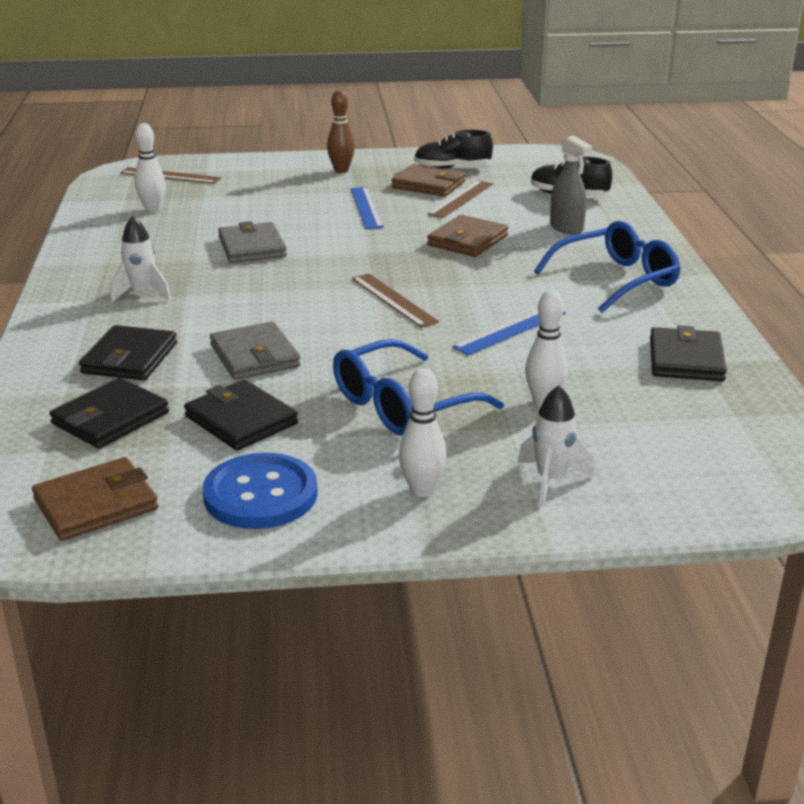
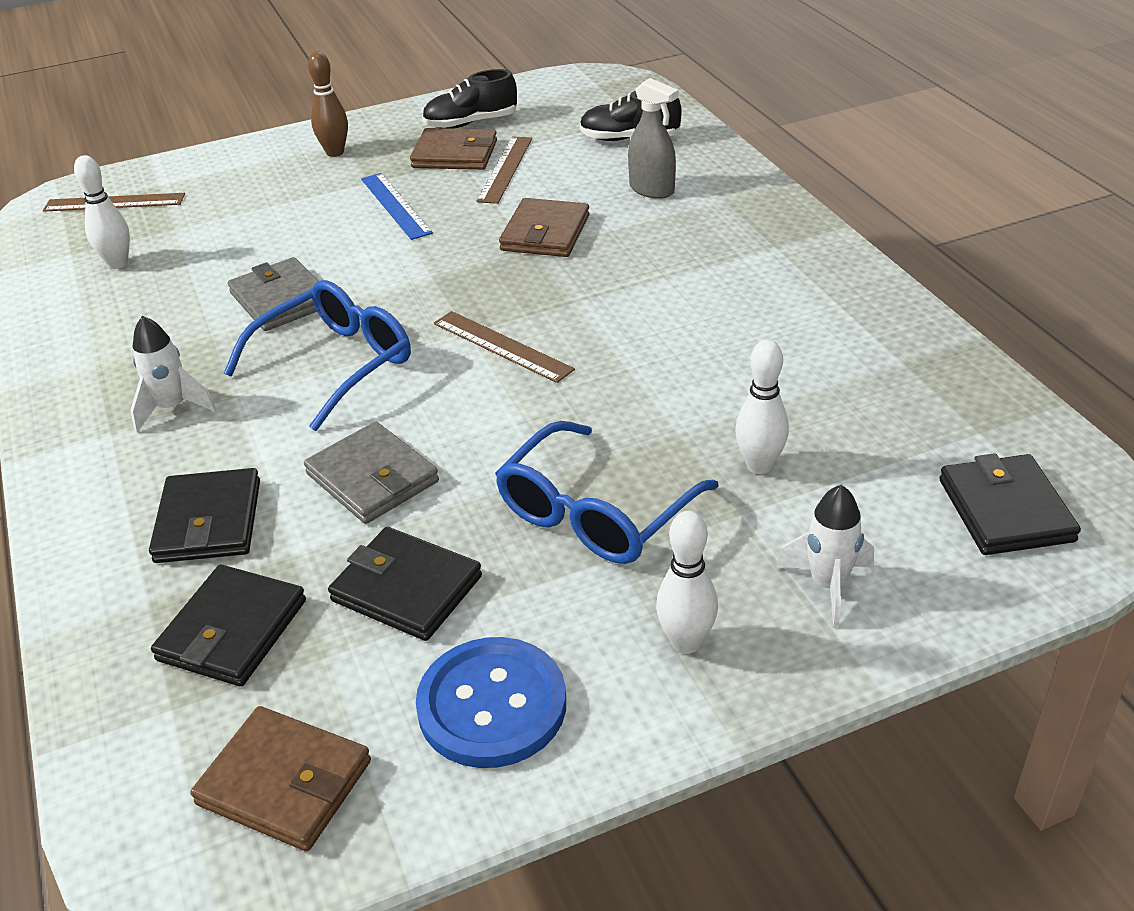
camera: 15 degrees left, 10 degrees up
(96, 504) = (284, 783): brown wallet -> brown wallet turned 75 degrees clockwise
(510, 330) = (665, 362): blue ruler -> none
(616, 280) = (748, 258): blue glasses -> blue glasses (335, 364)
(686, 359) = (885, 361): black wallet -> black wallet (1005, 510)

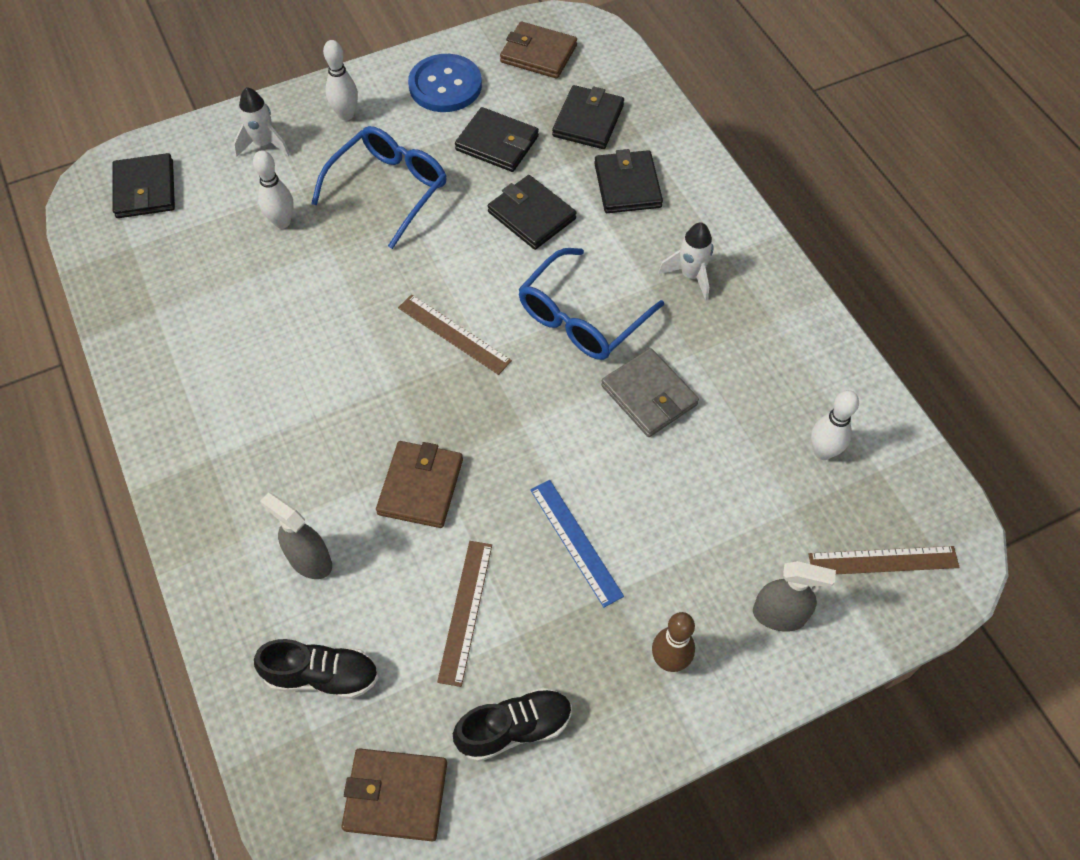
camera: 175 degrees right, 20 degrees up
(229, 174) = (779, 615): none -> grey spray bottle
(372, 478) = (531, 215): grey wallet -> black wallet
(455, 154) = (526, 648): brown wallet -> brown wallet (396, 795)

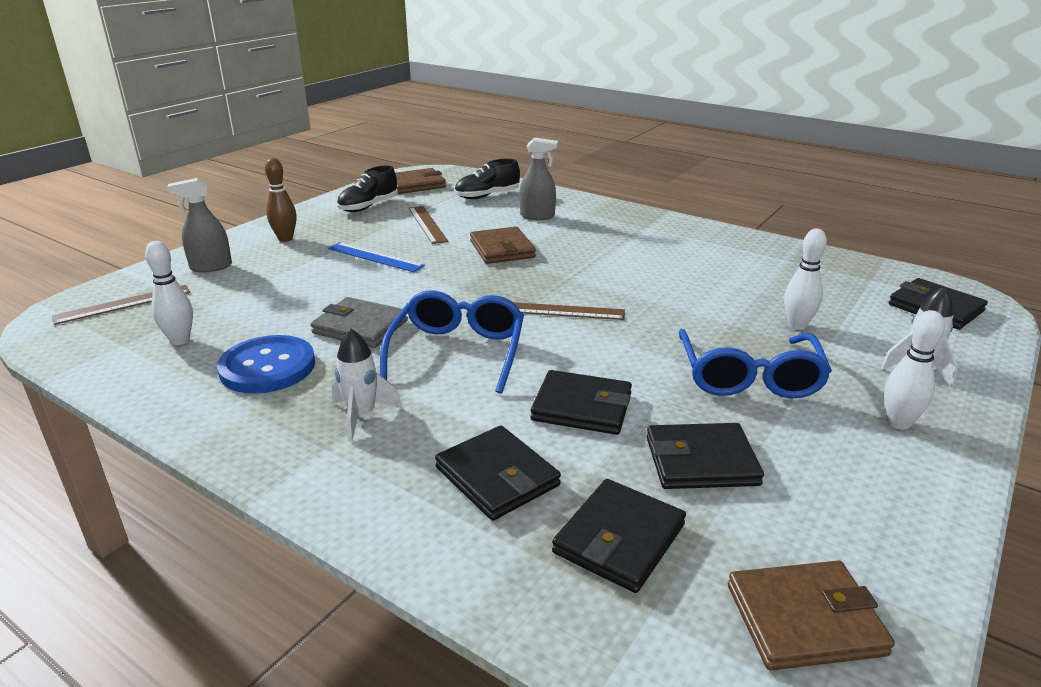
camera: 150 degrees right, 30 degrees down
(445, 85) = (854, 504): blue button -> blue button (267, 367)
(588, 121) = (619, 539): black wallet -> black wallet turned 45 degrees clockwise

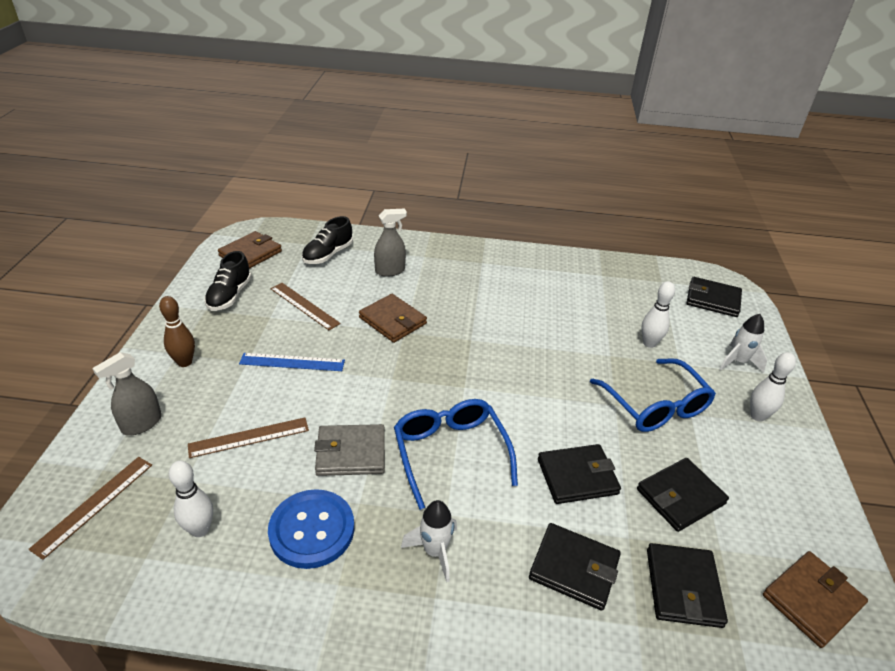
camera: 30 degrees left, 10 degrees up
(560, 311) = (490, 380): brown ruler -> brown ruler (249, 437)

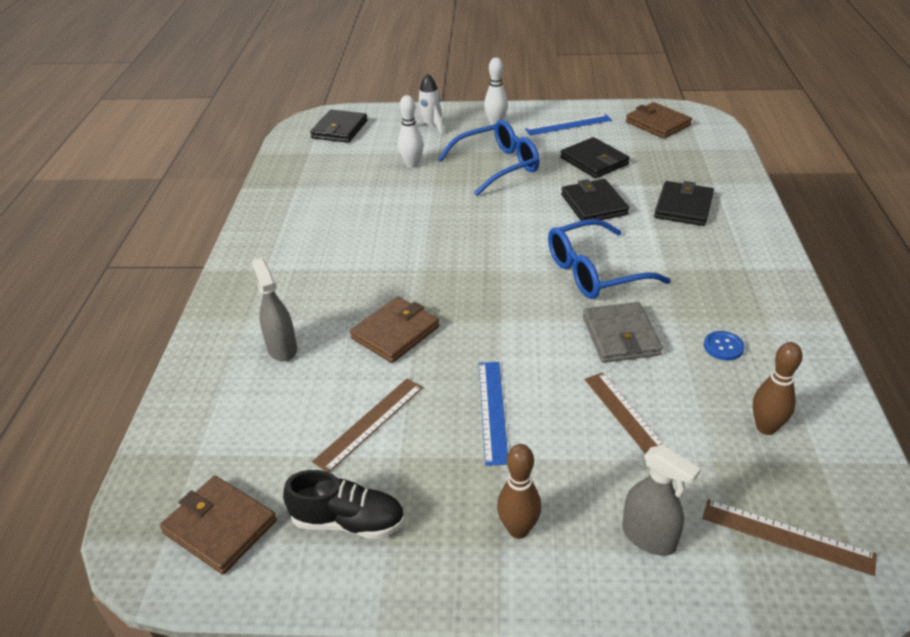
camera: 90 degrees left, 0 degrees up
(200, 529) = (766, 427): white bowling pin -> brown bowling pin
(312, 530) = (723, 347): blue button -> blue button, size x0.47
(328, 254) = (233, 422): black shoe -> none
(434, 551) = (705, 272): white rocket -> none
(683, 587) = (674, 165): black wallet -> none
(776, 487) = (568, 125): none -> blue ruler

